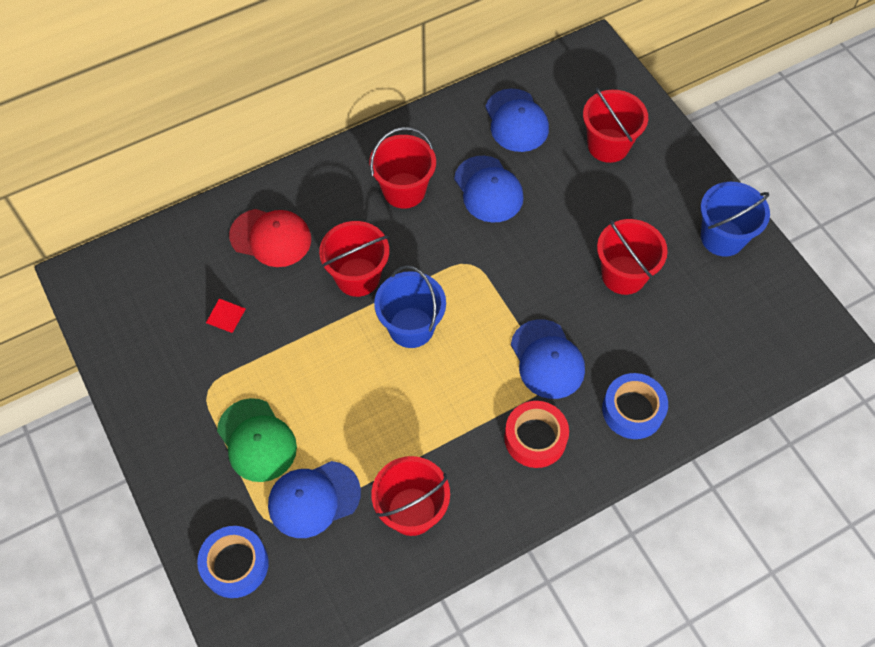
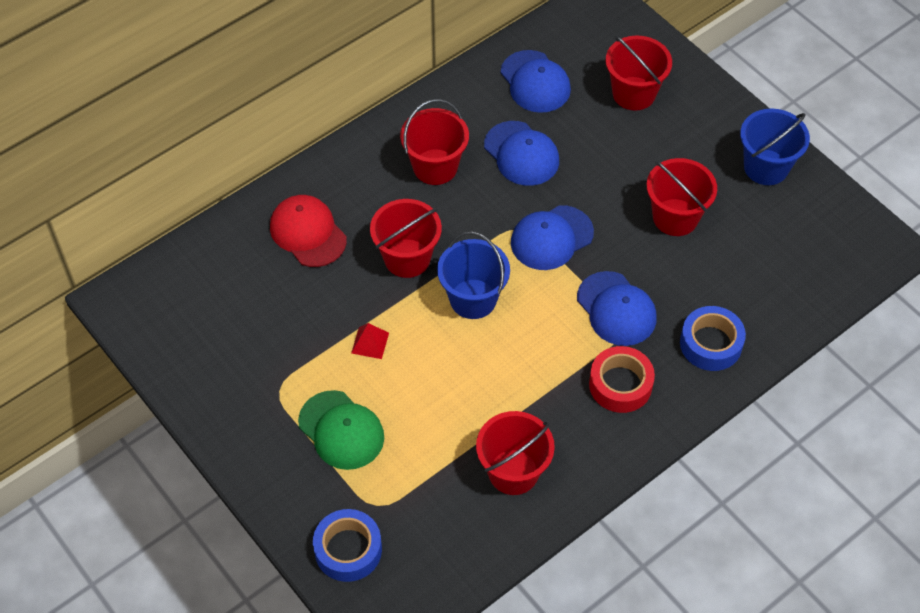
camera: 10 degrees left, 5 degrees down
(226, 315) = (280, 316): red pyramid -> red pyramid (370, 343)
(271, 238) = (308, 233): red cap -> red cap turned 135 degrees counterclockwise
(314, 499) = (412, 476): blue cap -> blue cap (551, 238)

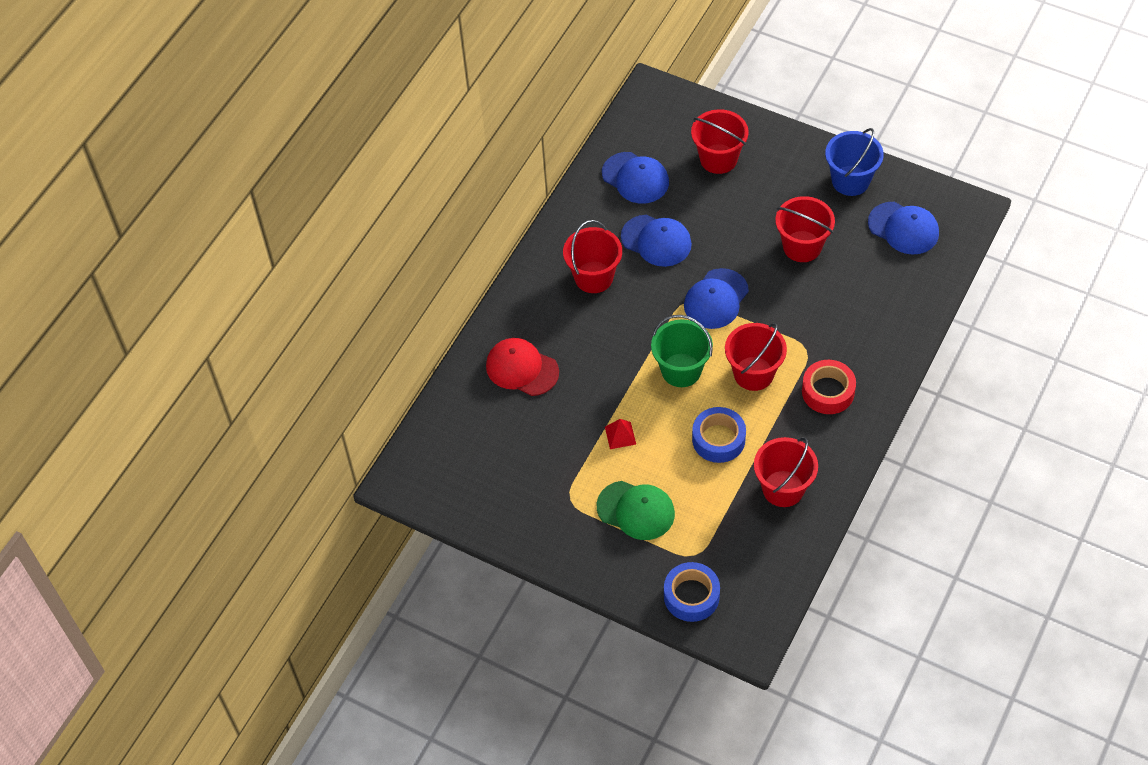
camera: 20 degrees left, 0 degrees up
(407, 258) = (612, 358): red bucket -> red bucket (753, 373)
(473, 299) = (681, 370): blue bucket -> green bucket
(616, 309) = (794, 335): blue cap -> blue cap (903, 228)
(710, 344) = (878, 334): blue tape -> blue tape (718, 439)

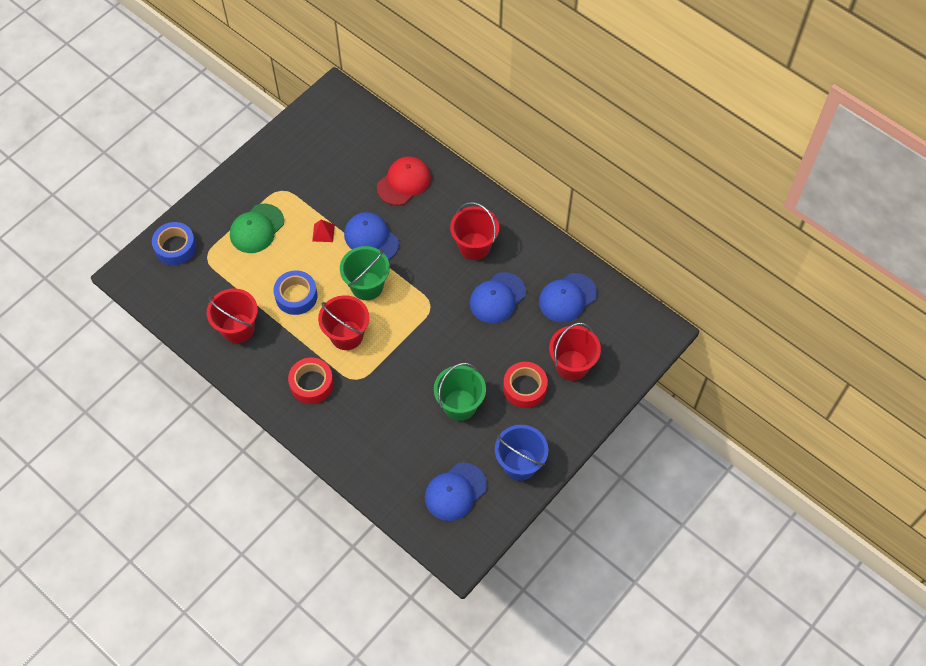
camera: 100 degrees right, 5 degrees up
(716, 299) = (426, 327): blue cap -> blue cap (371, 238)
(760, 194) = (524, 388): none -> red tape
(802, 246) = (459, 405): red bucket -> green bucket

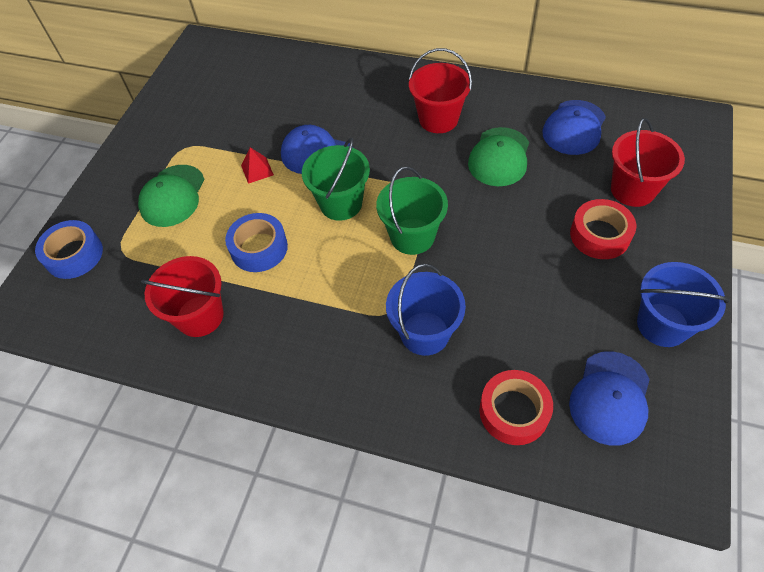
camera: 20 degrees left, 5 degrees down
(311, 384) = (334, 343): red tape -> red tape (514, 411)
(346, 335) = (347, 266): red bucket -> none
(370, 403) = (425, 333): none -> blue bucket
(404, 182) = (322, 91): red cap -> none
(459, 405) = (538, 287): green bucket -> green bucket (412, 236)
(497, 298) = (499, 157): blue cap -> green cap

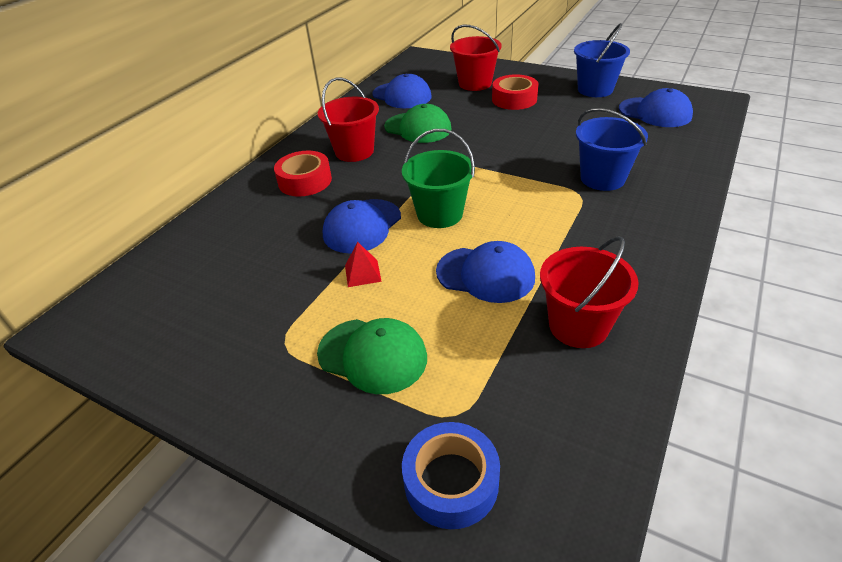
camera: 80 degrees left, 15 degrees down
(259, 248) = (485, 274): blue tape -> blue cap
(412, 236) = (494, 176): green bucket -> none
(514, 411) = (672, 147): red tape -> red tape (305, 181)

